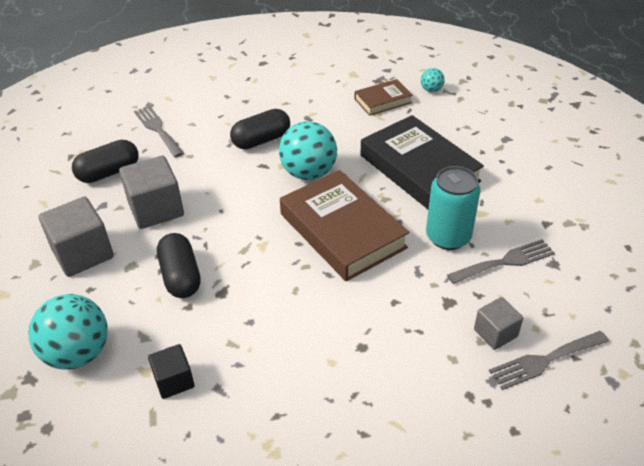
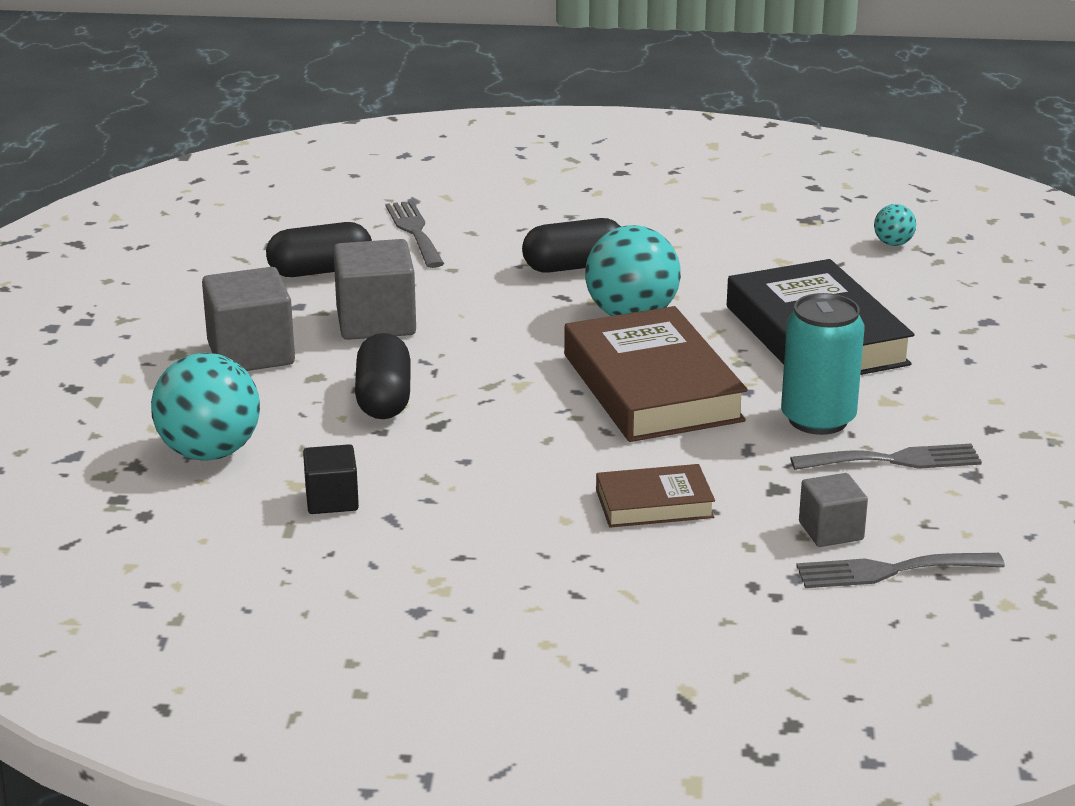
camera: 15 degrees right, 15 degrees down
(383, 101) = (801, 246): brown book -> brown book (654, 504)

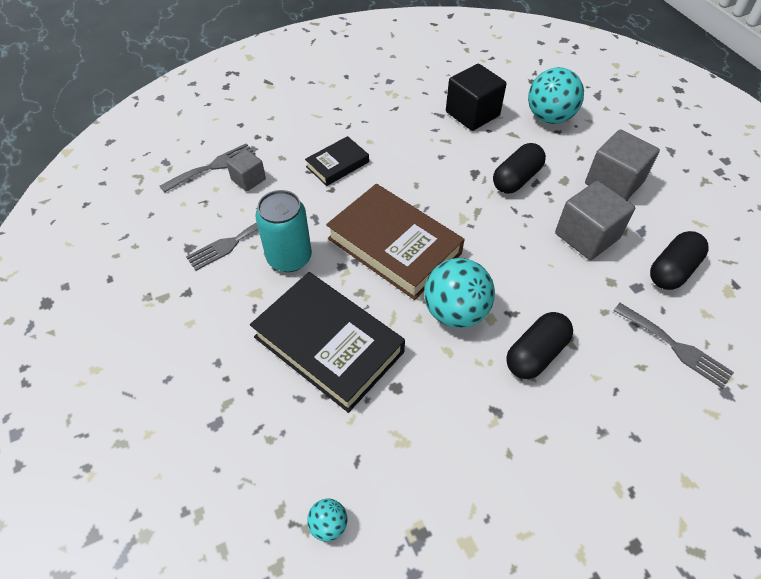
camera: 150 degrees right, 25 degrees up
(332, 500) = (472, 114): black cube -> black cube, size x1.72
(384, 399) = (516, 179): black capsule -> black capsule turned 75 degrees clockwise
(654, 504) = (337, 164): brown book -> black book

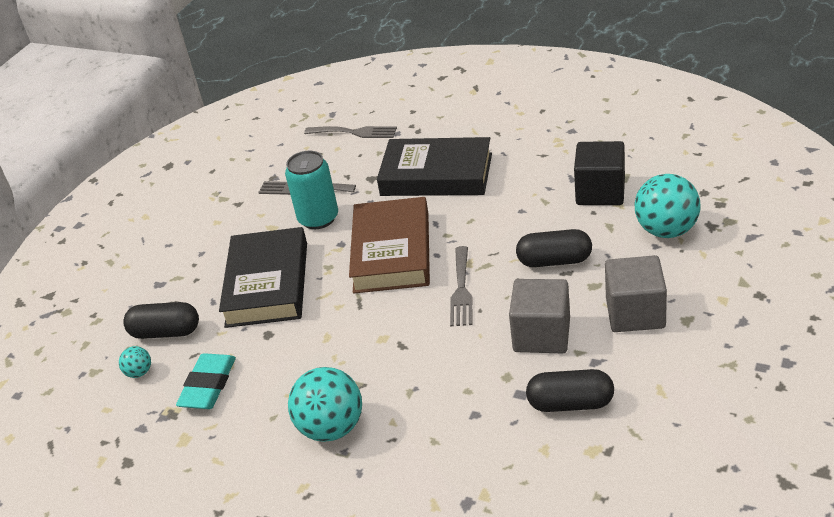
camera: 55 degrees right, 15 degrees down
(248, 179) = (364, 153): grey cube -> none
(337, 164) = (436, 175): black book -> black book, size x1.92
(414, 477) = (208, 385): none -> turquoise eraser
(455, 312) = (367, 318): turquoise ball -> turquoise ball (331, 428)
(535, 354) = (376, 379): black capsule -> black capsule (165, 332)
(676, 347) = (480, 449): grey fork -> grey fork (461, 290)

